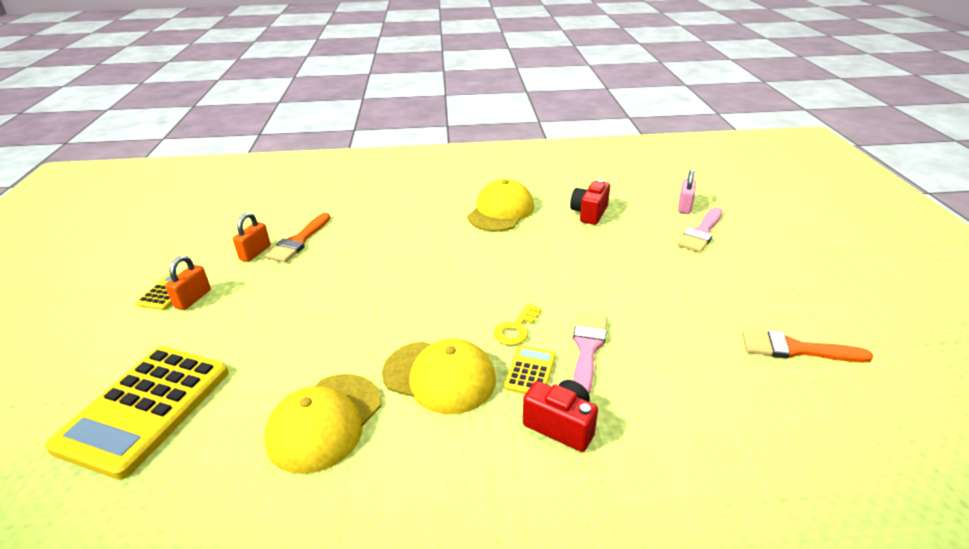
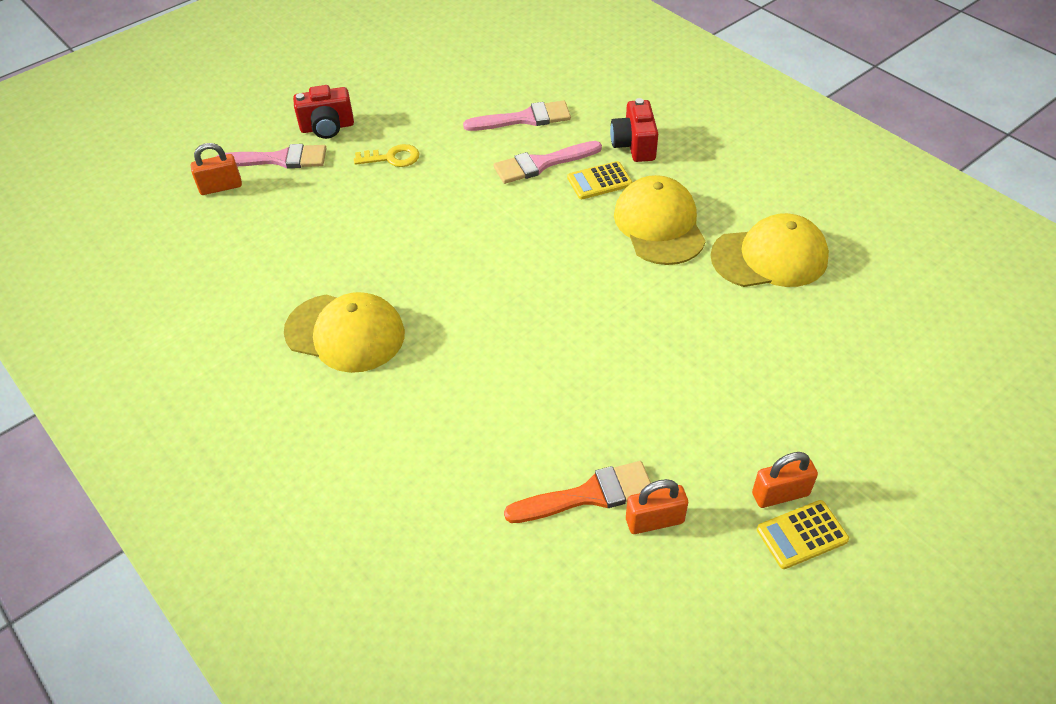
camera: 125 degrees left, 15 degrees up
(145, 409) = (897, 376): yellow calculator -> none
(501, 211) = (345, 333): yellow cap -> yellow cap turned 150 degrees counterclockwise
(516, 329) = (557, 212): yellow key -> yellow key (392, 158)
(589, 213) = (293, 253): red camera -> red camera (327, 127)
(669, 370) = (524, 119): none -> pink brush
(684, 206) = (221, 187): pink padlock -> orange padlock
(795, 349) = (439, 72): orange brush -> none

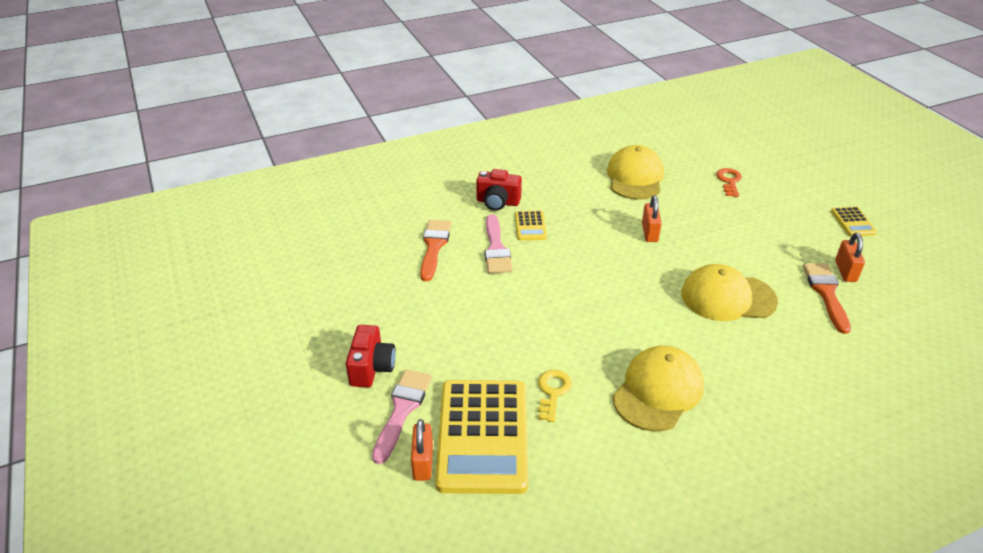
camera: 75 degrees left, 10 degrees down
(257, 216) = (483, 436): none -> yellow calculator
(392, 158) = (443, 330): yellow key -> yellow key (553, 392)
(524, 119) = (434, 246): pink brush -> orange brush
(659, 225) = (588, 211): yellow cap -> yellow cap (727, 297)
(780, 494) = (825, 222): orange padlock -> orange padlock (649, 232)
(828, 363) = (729, 181): none -> orange key

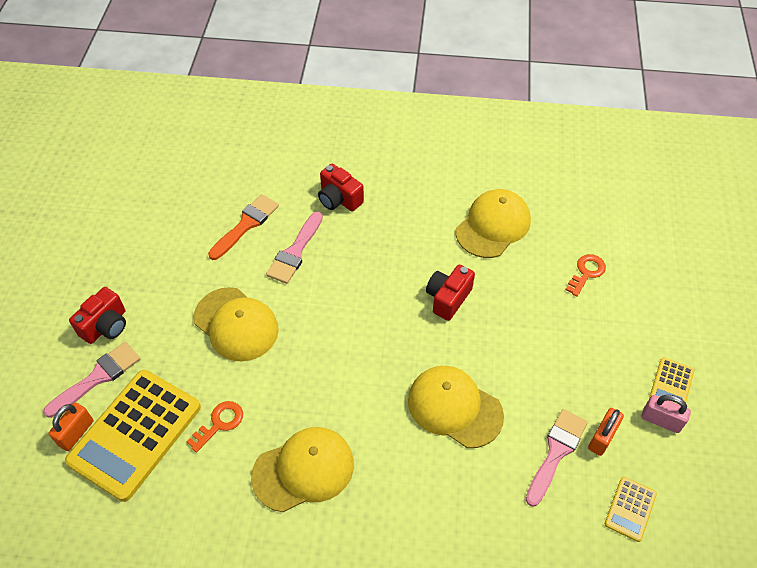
camera: 30 degrees right, 15 degrees up
(495, 317) = (236, 324): none -> yellow cap
(530, 226) = (345, 240): yellow calculator -> yellow calculator (630, 509)
(553, 392) = (219, 423): yellow key -> orange key
(649, 232) = (448, 298): orange padlock -> red camera
(826, 293) = (556, 452): orange brush -> pink brush
(869, 245) = (661, 420): none -> pink padlock

